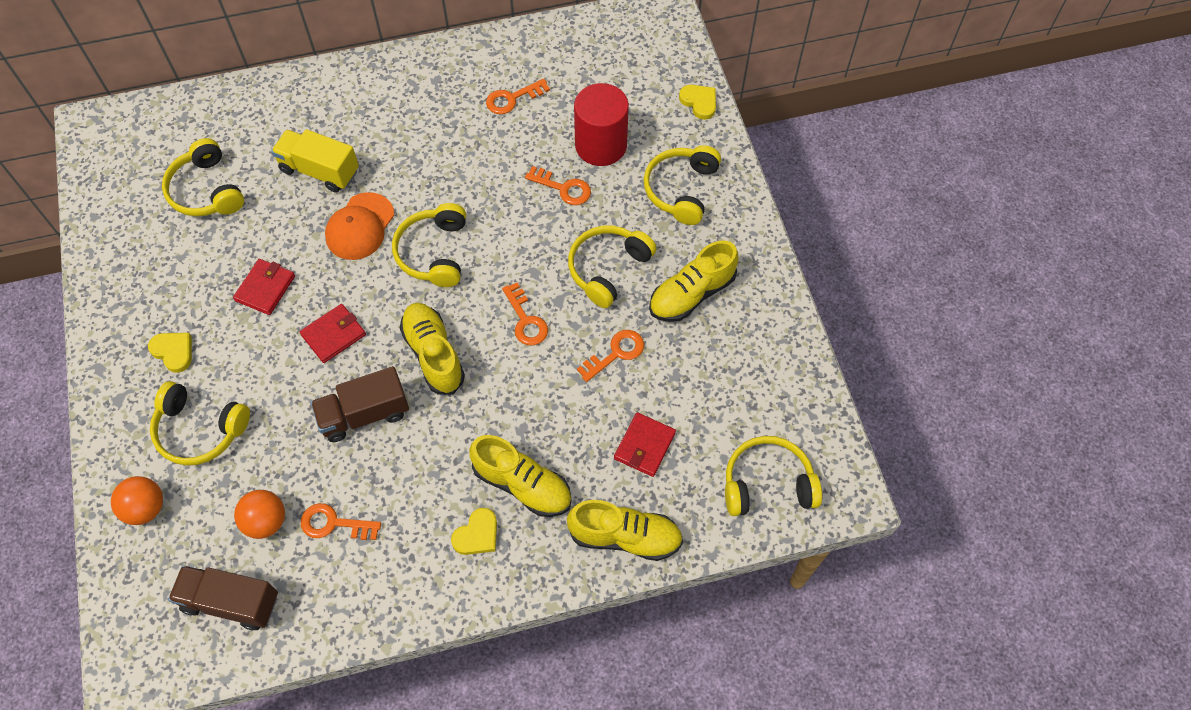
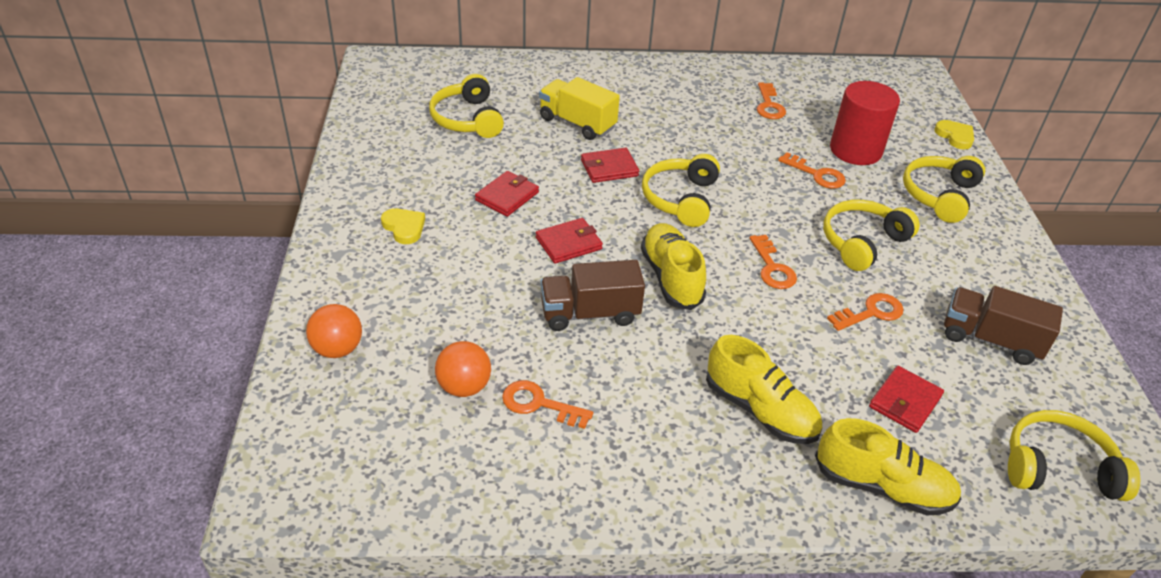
camera: 10 degrees right, 20 degrees down
(200, 430) = (413, 294): yellow headphones -> none
(231, 602) = (406, 455): brown truck -> brown truck (990, 339)
(360, 226) = (609, 168): orange cap -> red wallet
(477, 534) = (703, 448): yellow heart -> none
(512, 99) = (769, 105): orange key -> orange key turned 75 degrees counterclockwise
(691, 294) = (954, 278): yellow shoe -> none

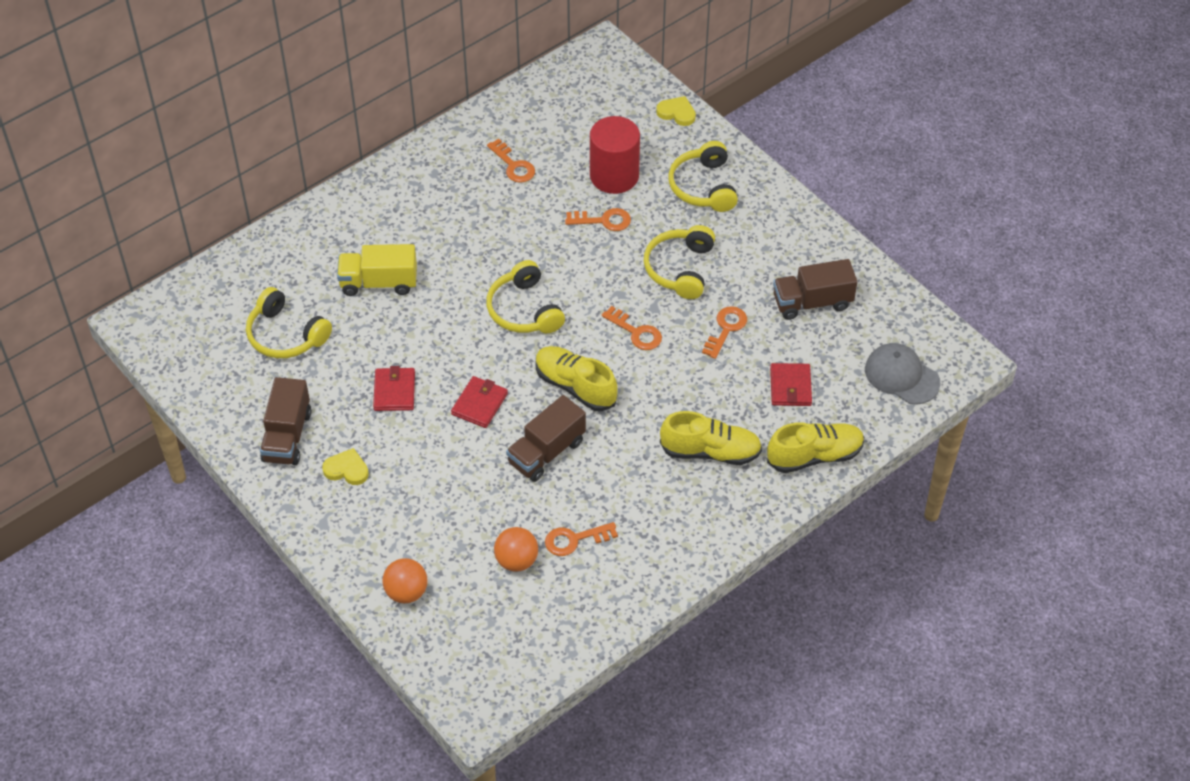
camera: 35 degrees left, 10 degrees up
(388, 180) = (287, 436): none -> brown truck
(609, 168) = (445, 313): red wallet -> none
(1058, 467) = (901, 376): yellow headphones -> grey cap

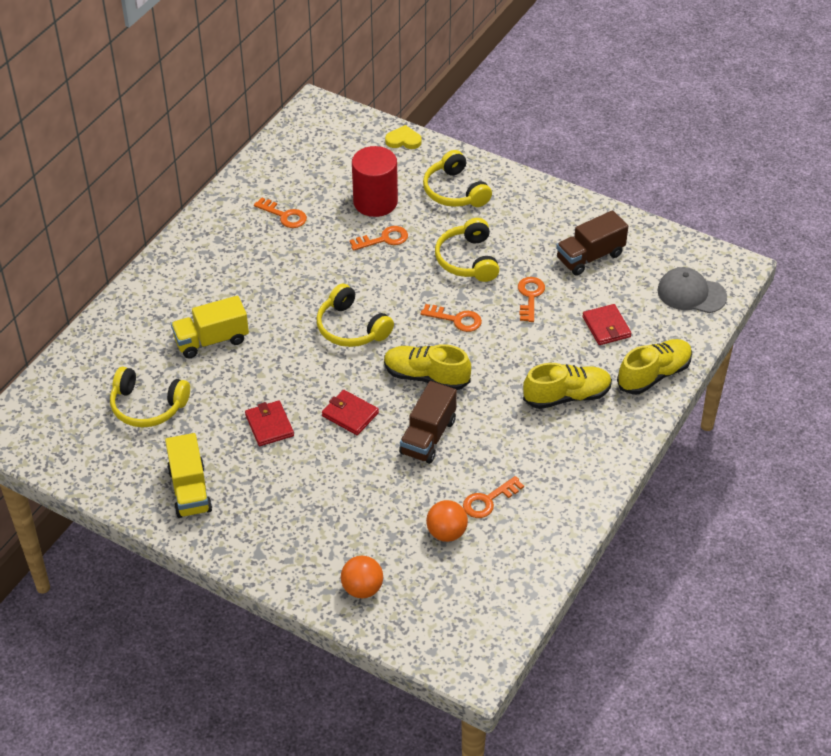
camera: 20 degrees left, 5 degrees down
(287, 436) = (190, 490): brown truck -> yellow truck
(346, 469) = (258, 502): yellow heart -> none
(479, 404) = (350, 414): red wallet -> red wallet turned 60 degrees counterclockwise

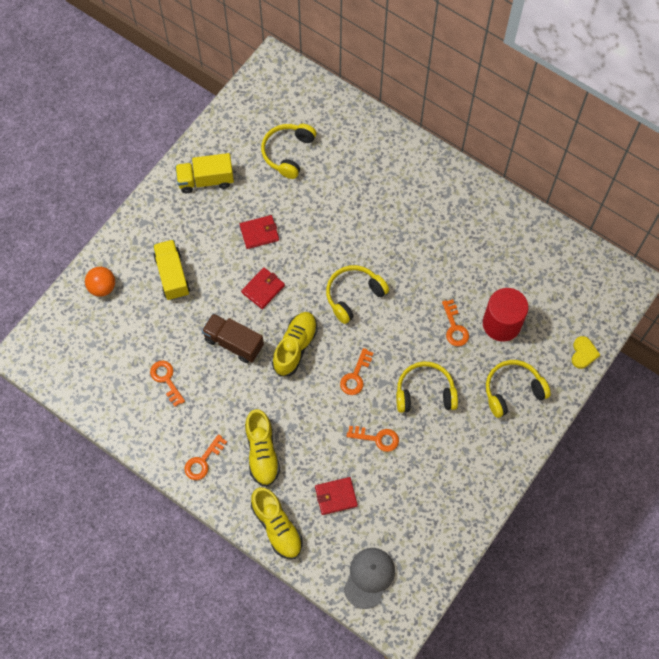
camera: 95 degrees right, 20 degrees up
(211, 340) = (350, 195): yellow truck -> yellow truck (172, 275)
(284, 215) = (488, 251): orange key -> orange key (203, 461)
(446, 533) = (141, 347): orange ball -> none
(590, 257) = (421, 496): brown truck -> none

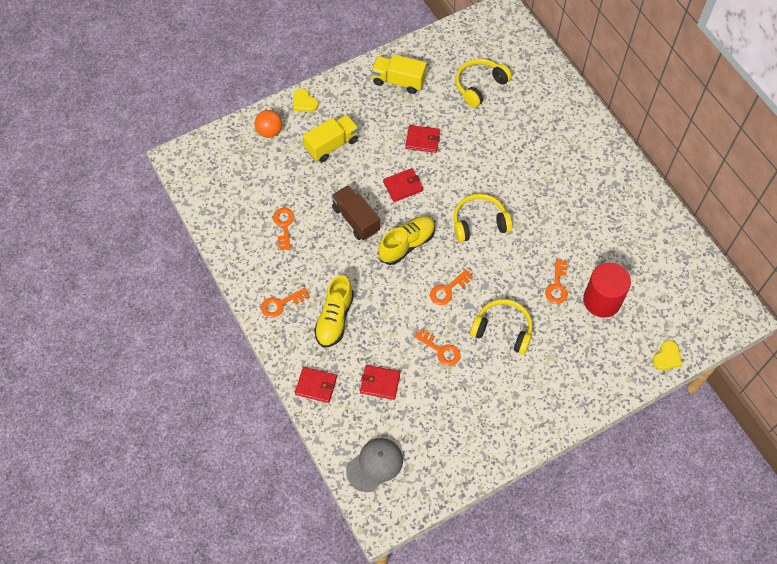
camera: 25 degrees right, 5 degrees down
(122, 242) = (304, 102): none -> yellow heart
(172, 275) = (332, 145): yellow truck -> yellow truck turned 45 degrees clockwise
(277, 526) = (316, 386): yellow shoe -> red wallet
(512, 390) = (584, 361): yellow headphones -> none

